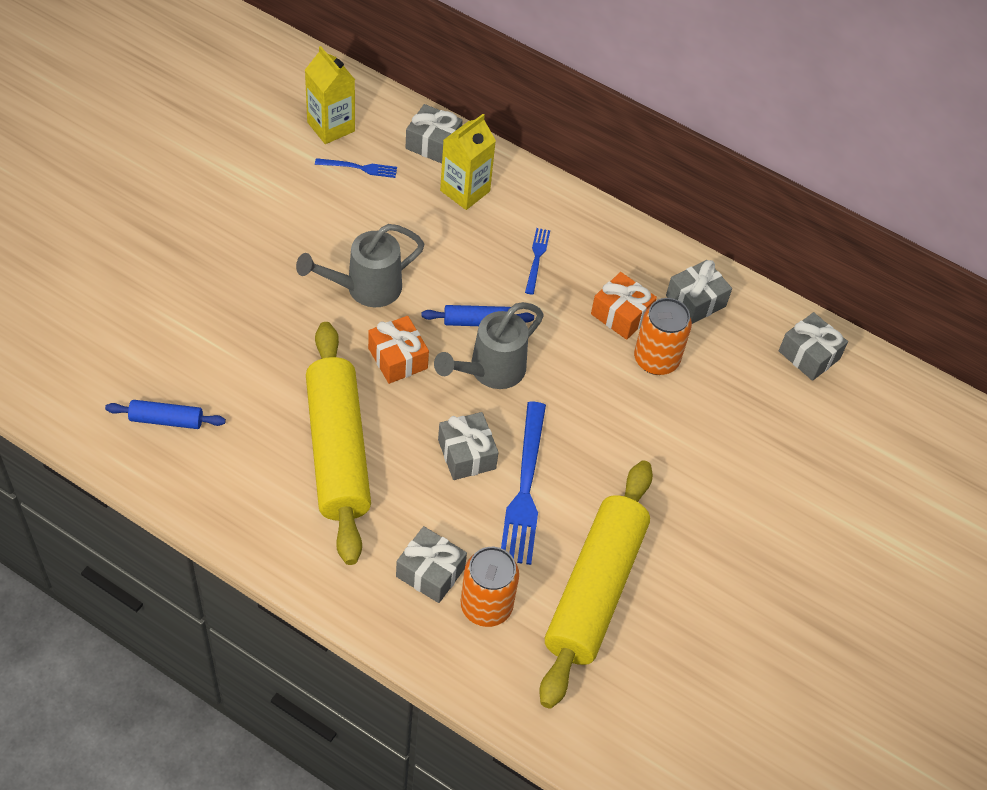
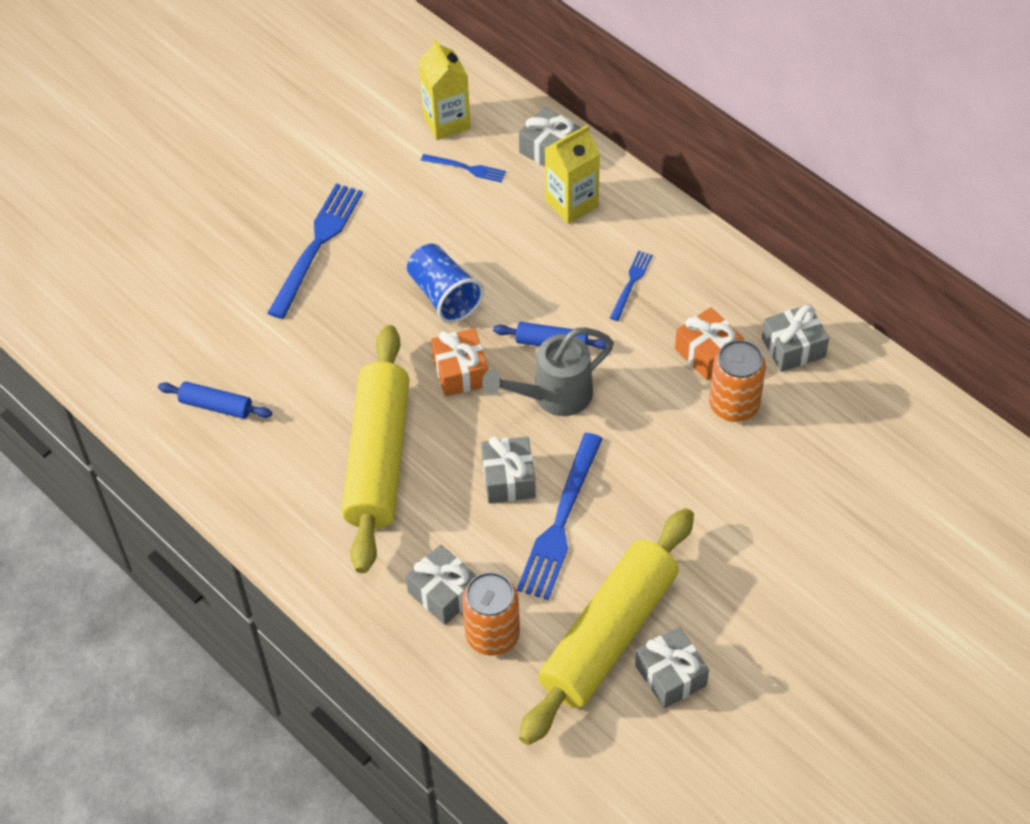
camera: 20 degrees right, 0 degrees up
(232, 255) = (316, 246): none -> blue fork
(365, 288) = (444, 295): grey watering can -> blue cup
(809, 355) = (905, 420): grey gift -> grey gift (670, 675)

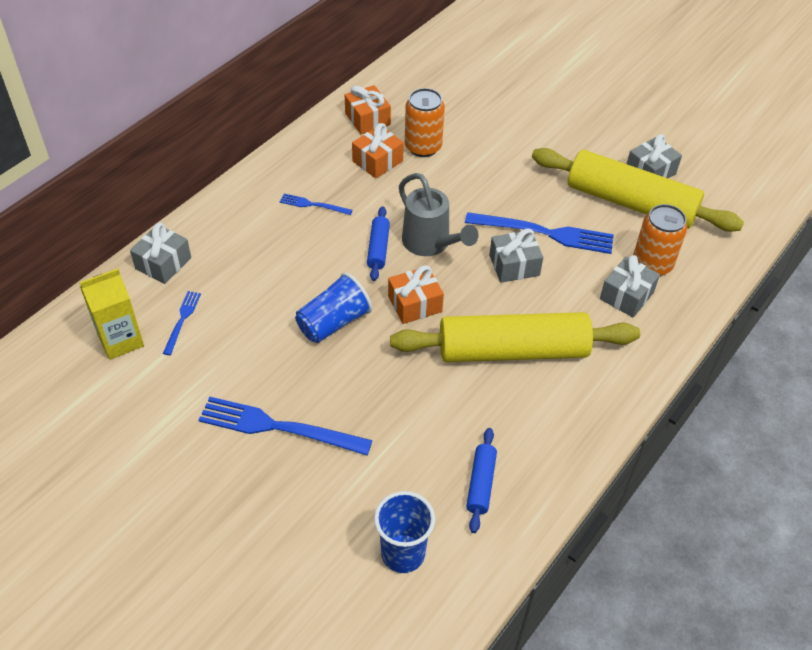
camera: 100 degrees left, 5 degrees down
(157, 335) = (403, 554): none -> blue cup
(571, 203) = (227, 245): yellow carton -> none
(793, 347) = (367, 119): grey gift -> orange gift

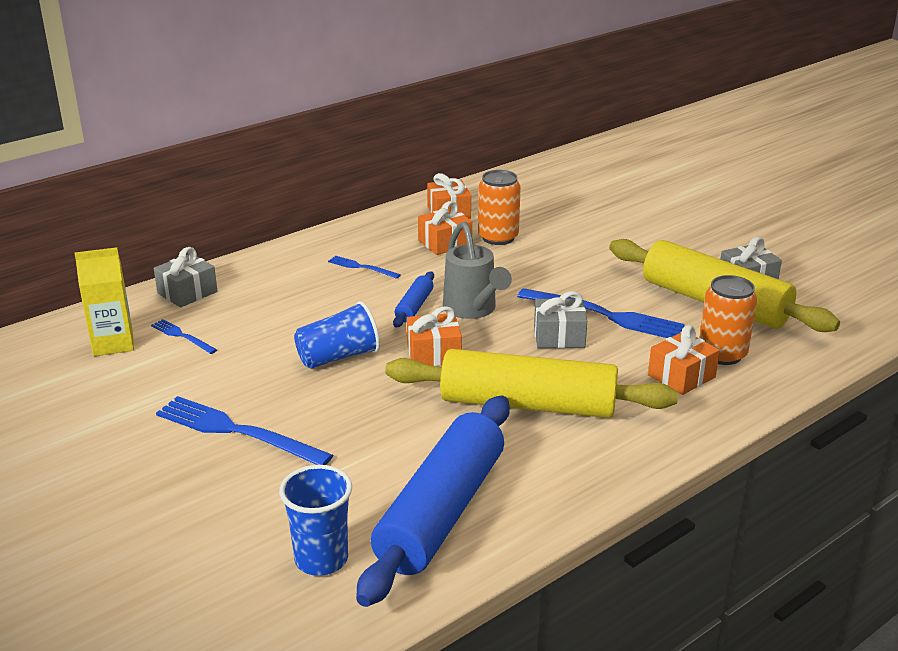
camera: 15 degrees right, 20 degrees down
(182, 320) = (182, 336): blue fork -> blue fork turned 75 degrees counterclockwise
(480, 484) = (441, 512): blue rolling pin -> blue rolling pin, size x2.31
(626, 296) = (681, 376): grey gift -> orange gift

